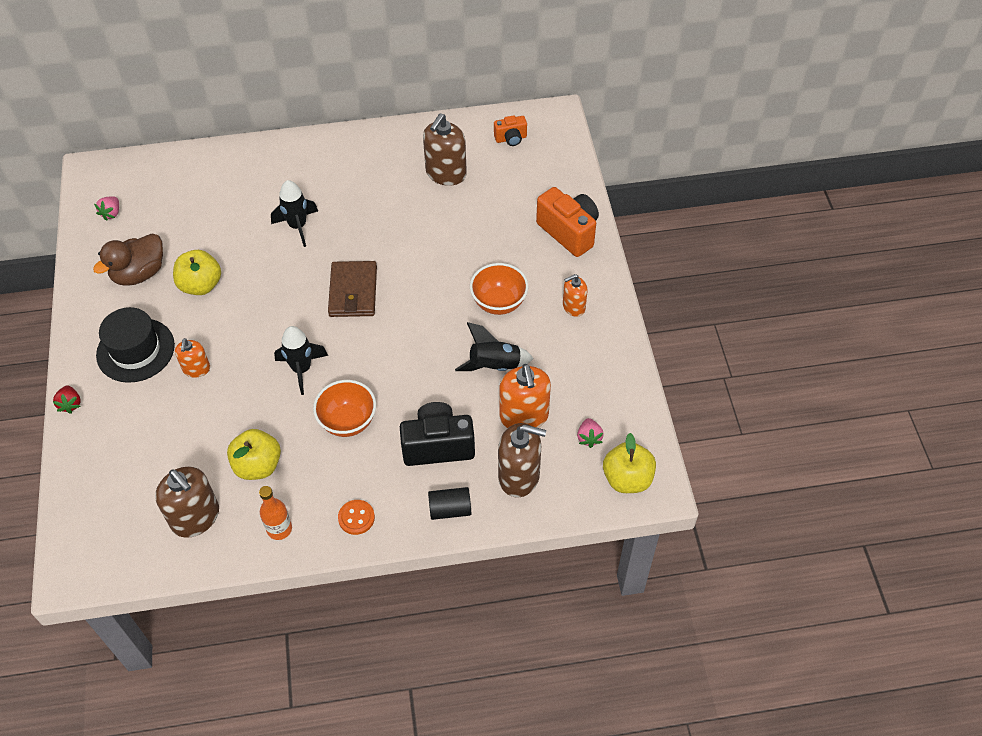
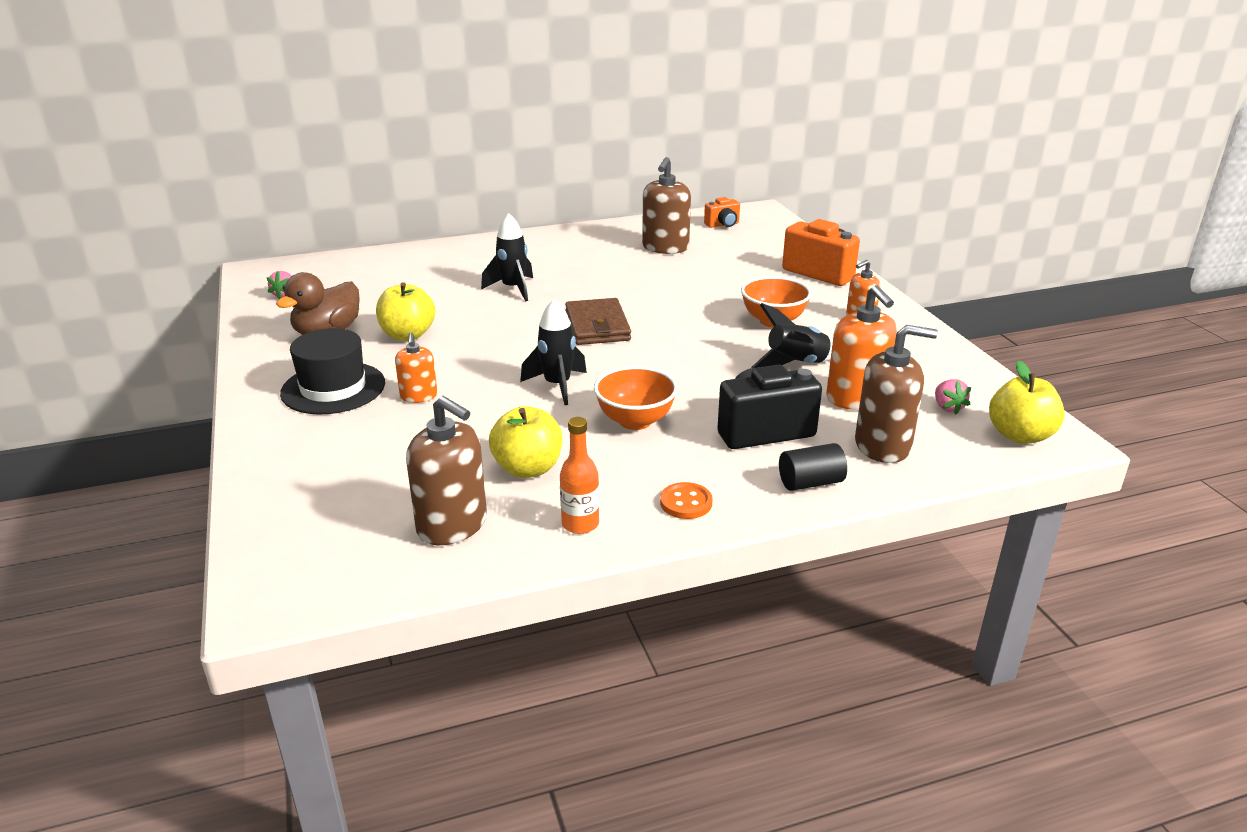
camera: 10 degrees left, 25 degrees down
(70, 404) = (248, 439): red strawberry -> none

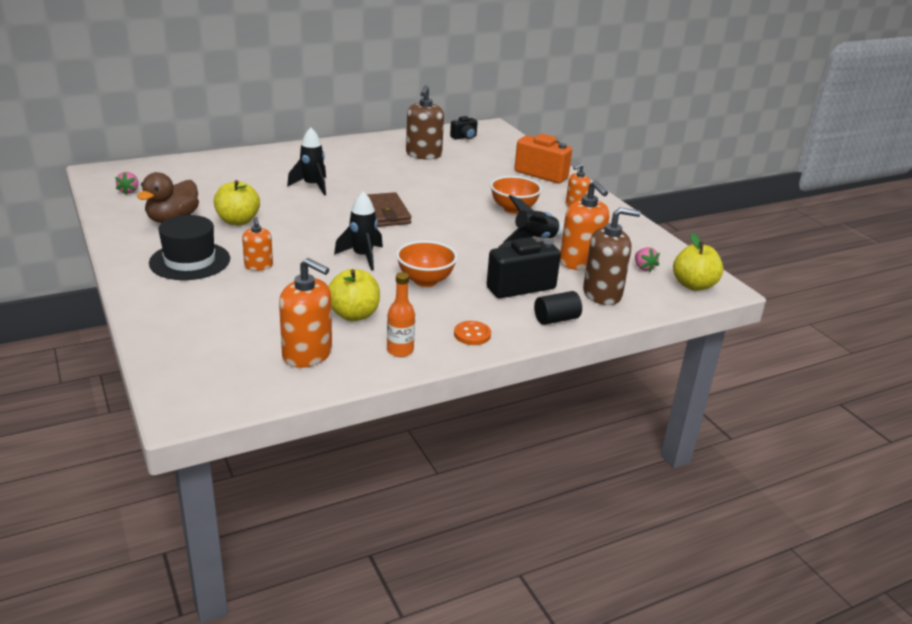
camera: 10 degrees left, 0 degrees up
(452, 525) = (307, 354): brown soap dispenser -> orange soap dispenser
(723, 225) = (464, 137): orange camera -> black camera

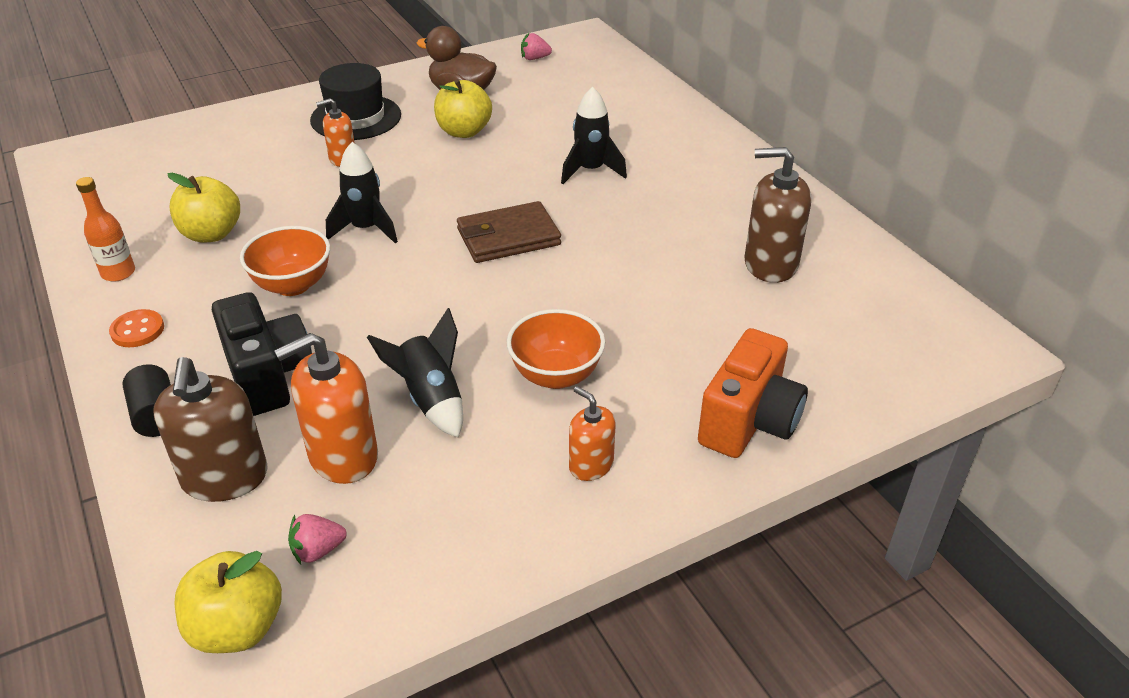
camera: 90 degrees right, 10 degrees up
(307, 354) = (133, 211): orange soap dispenser -> none
(464, 137) = (893, 310): black camera -> none

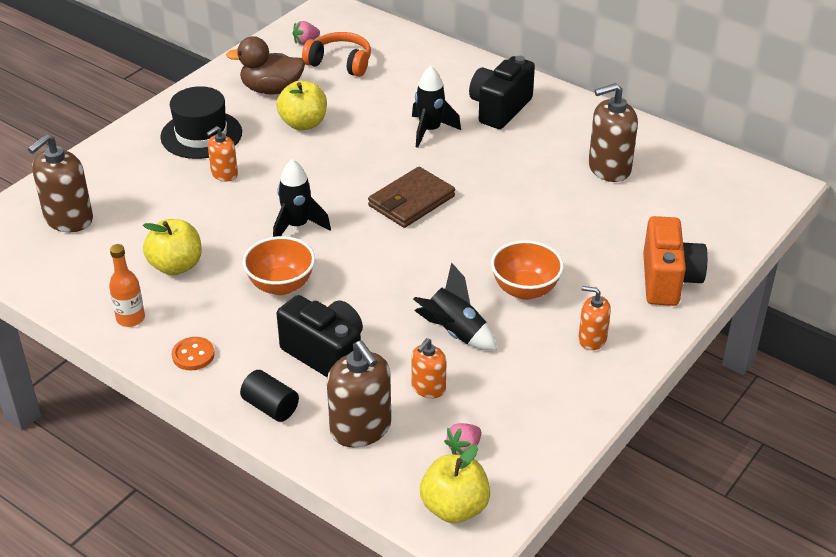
camera: 25 degrees left, 0 degrees up
(161, 162) = (68, 219): none -> brown soap dispenser
(343, 456) = (428, 388): orange soap dispenser -> orange soap dispenser, size x0.58
(552, 85) = (340, 63): none -> orange headphones
(687, 168) = (499, 109): none -> black camera

